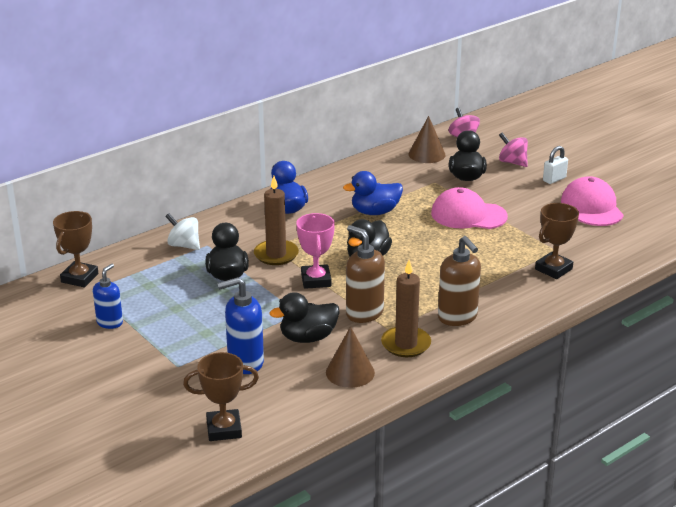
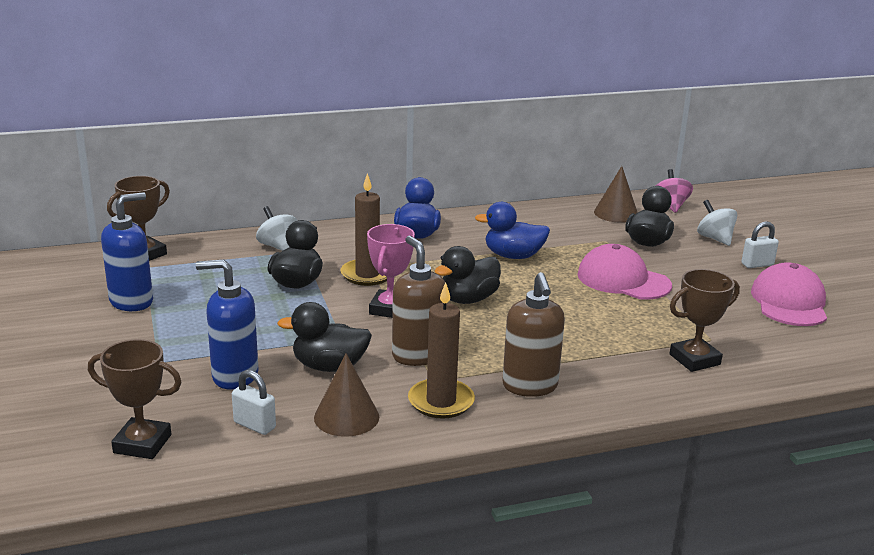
camera: 20 degrees right, 5 degrees down
(110, 322) = (132, 302): blue soap dispenser -> blue soap dispenser, size x1.53
(291, 395) = (254, 425): none -> white padlock
(512, 162) = (714, 238): pink spinning top -> white spinning top

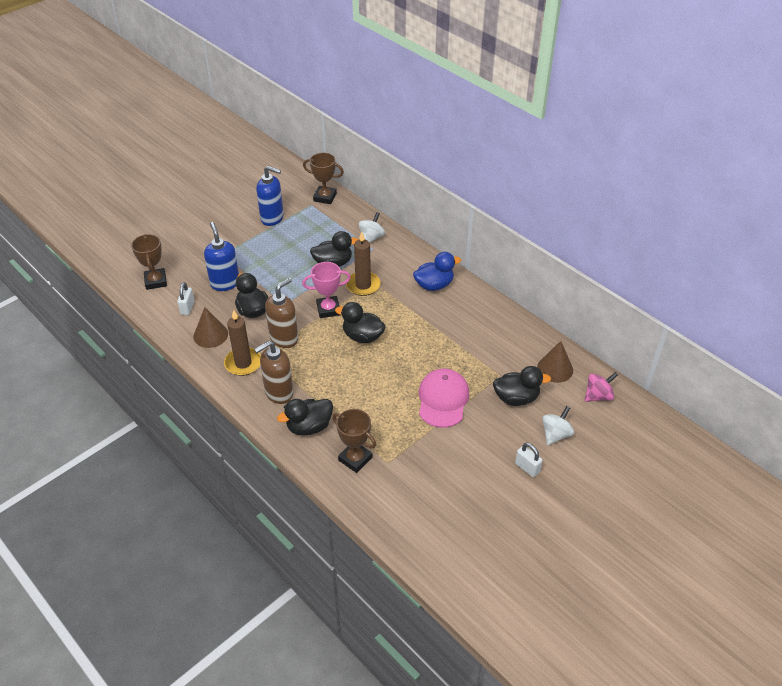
camera: 65 degrees right, 20 degrees up
(513, 256) = (438, 337): blue duck -> none
(615, 378) = (309, 427): none -> black duck
(789, 302) = (474, 496): pink cap -> none

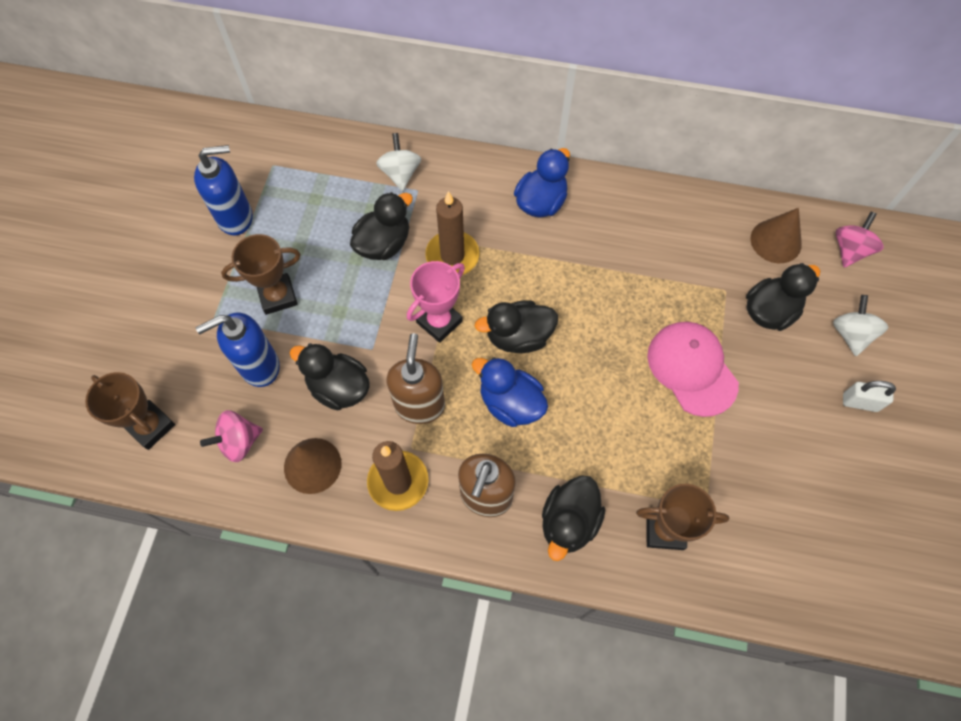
camera: 35 degrees left, 20 degrees up
(187, 308) = (239, 442): white padlock -> pink spinning top
(225, 283) = (259, 366): blue soap dispenser -> blue soap dispenser turned 60 degrees counterclockwise
(325, 197) = (282, 142): brown trophy -> brown trophy (278, 296)
(330, 362) = (510, 403): none -> blue duck

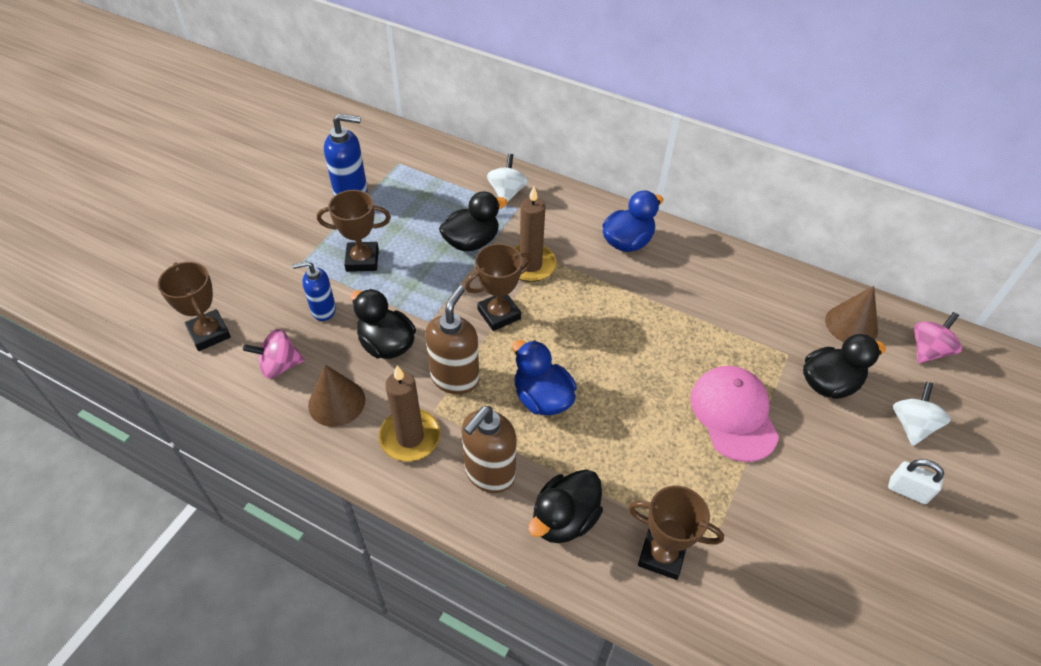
camera: 15 degrees right, 15 degrees down
(259, 366) = (323, 310): blue soap dispenser -> blue soap dispenser, size x0.66
(439, 322) = (499, 314): pink trophy -> brown trophy
(518, 337) = (569, 344): black duck -> none

